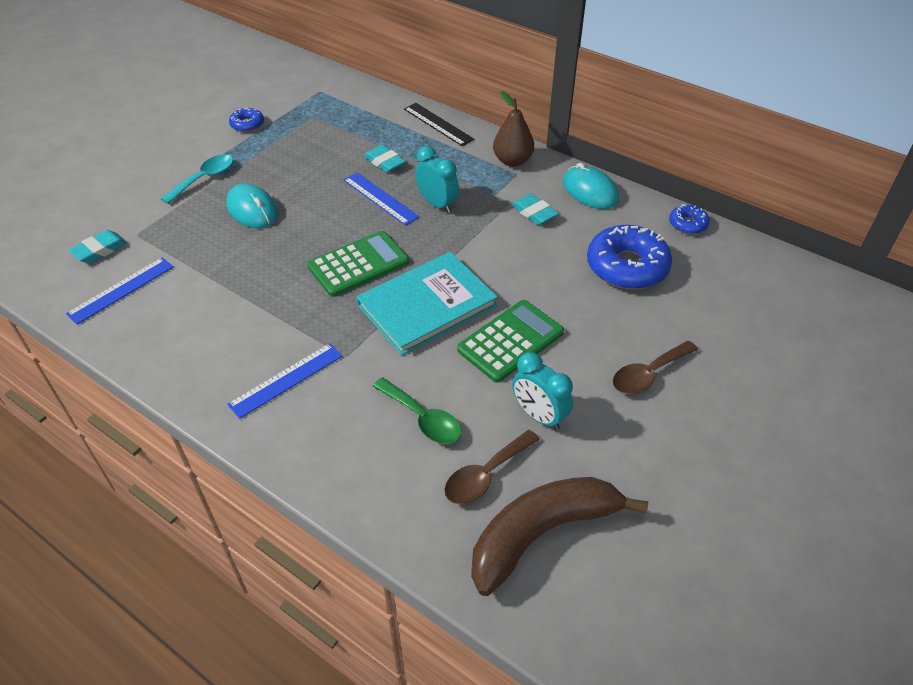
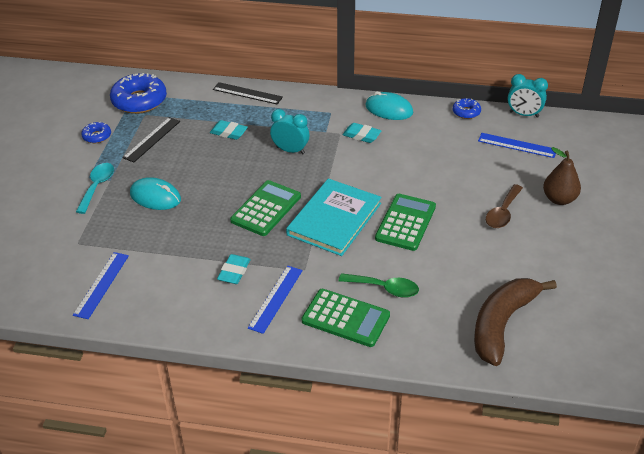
camera: 25 degrees left, 5 degrees down
(100, 250) = (58, 263): turquoise eraser -> turquoise eraser (234, 272)
(299, 145) = (152, 139): none -> black ruler
(347, 439) = (345, 318): none -> green calculator
(380, 198) = (246, 159): blue ruler -> blue ruler (517, 145)
(485, 475) = (447, 305): brown spoon -> none
(512, 161) = (321, 104): brown pear -> brown pear (559, 199)
(539, 416) = (455, 260): turquoise clock -> turquoise clock (524, 114)
(627, 267) = (446, 151): blue donut -> blue donut (139, 101)

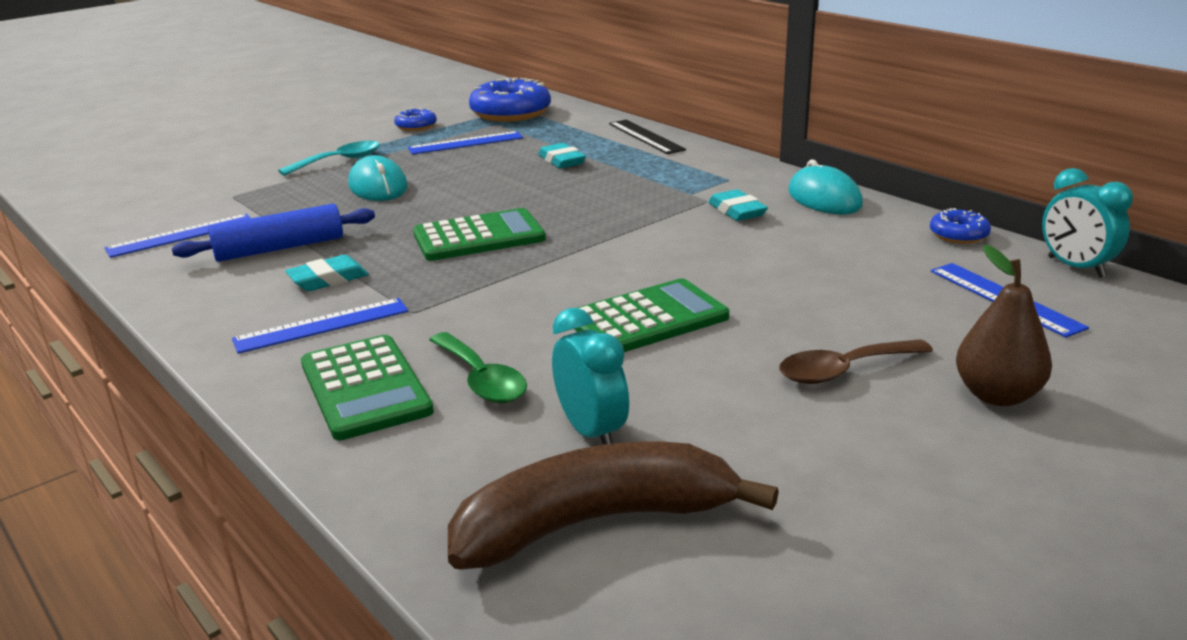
camera: 40 degrees right, 15 degrees down
(152, 139) = (466, 143): black ruler -> blue ruler
(175, 265) = (280, 248): none -> blue rolling pin
(290, 150) = (610, 196): turquoise clock -> turquoise clock (591, 432)
(334, 219) = (548, 277): turquoise book -> none

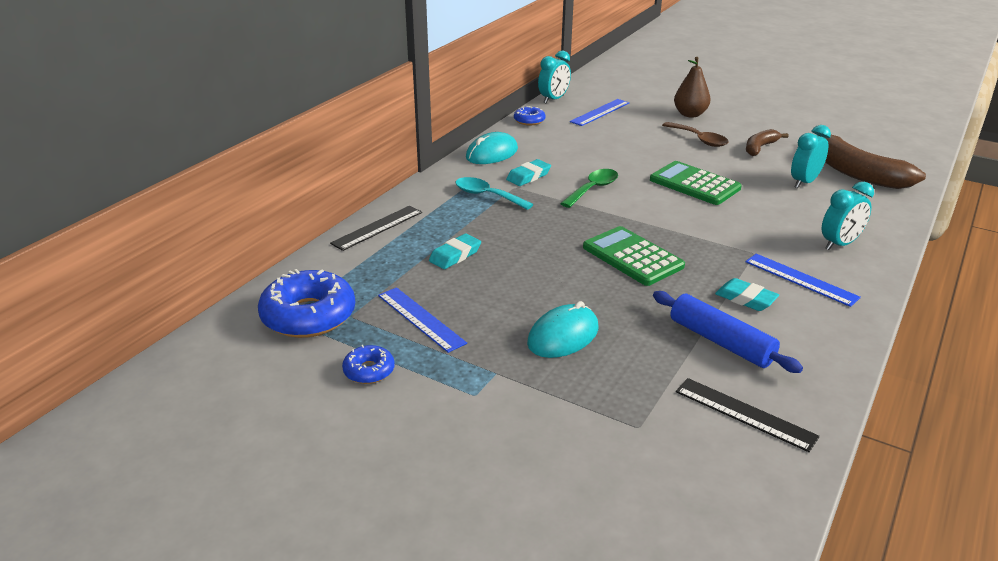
camera: 110 degrees left, 5 degrees up
(181, 235) = (745, 414): blue ruler -> black ruler
(339, 161) = (505, 388): turquoise spoon -> turquoise spoon (487, 196)
(365, 388) = (839, 244): green calculator -> turquoise clock
(481, 379) = (796, 215): green spoon -> green spoon (593, 189)
(780, 432) = (759, 147): none -> brown banana

